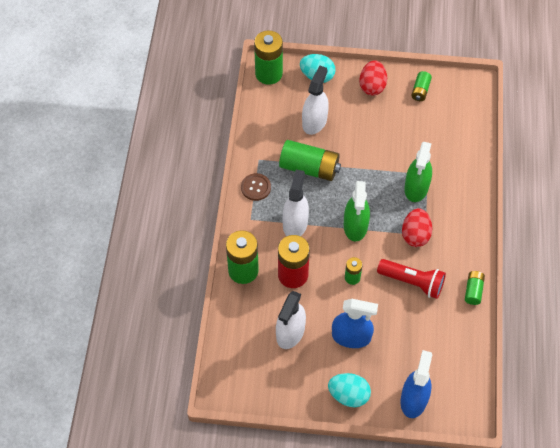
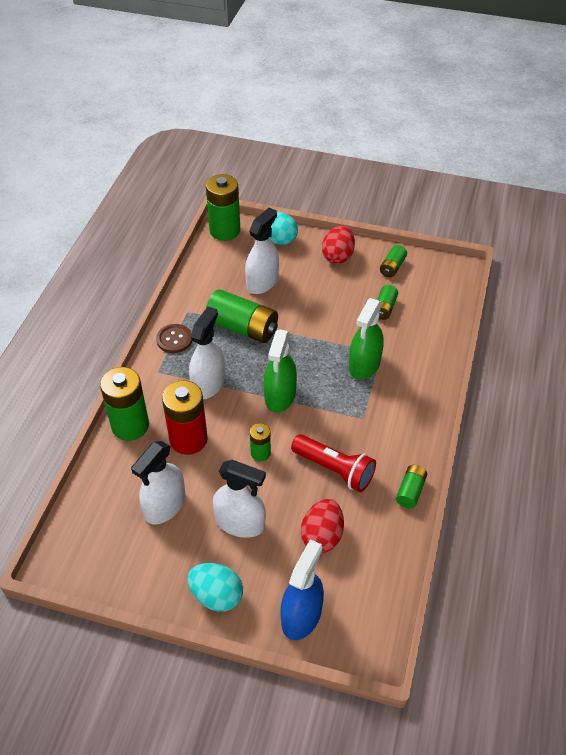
camera: 10 degrees right, 10 degrees down
(351, 336) = (240, 522): blue spray bottle -> white spray bottle
(415, 235) = (351, 416): red egg -> red egg (322, 536)
(422, 132) = (384, 308): none -> green battery

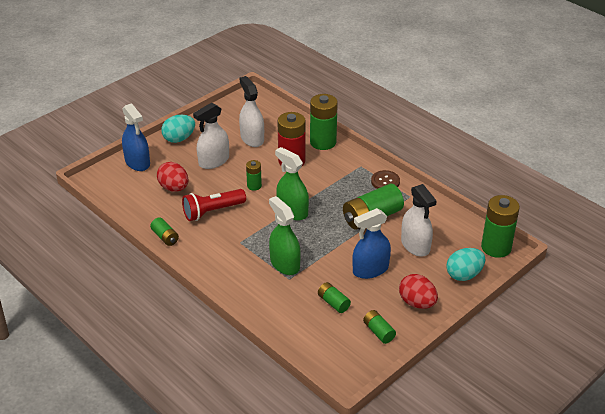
camera: 120 degrees right, 10 degrees down
(208, 383) = (331, 183): white spray bottle -> none
(320, 300) = (370, 269): none -> blue spray bottle

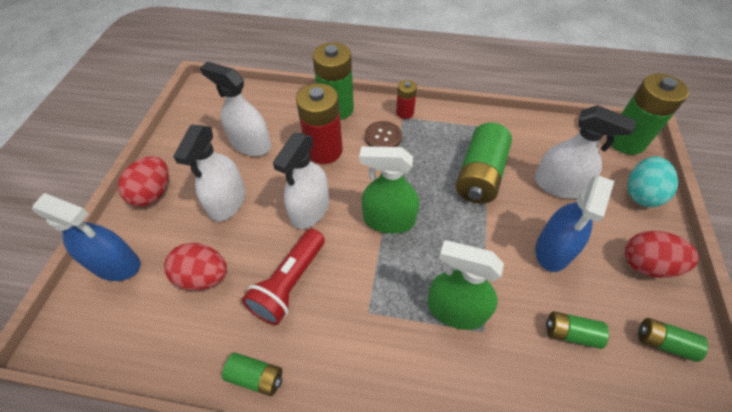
camera: 35 degrees left, 15 degrees up
(179, 139) = (153, 193): turquoise egg -> red egg
(254, 186) = (310, 210): green battery -> white spray bottle
(364, 164) = (405, 112): none -> red battery
(385, 181) = (446, 123): brown button -> brown button (383, 137)

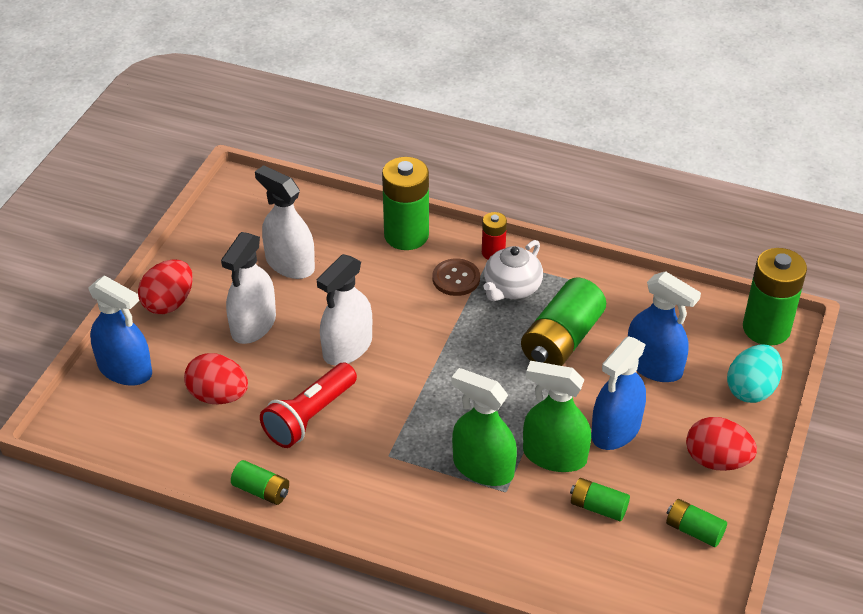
camera: 10 degrees right, 10 degrees down
(324, 150) = (378, 284): red battery -> none
(389, 220) = (436, 372): green spray bottle -> green spray bottle (554, 456)
(427, 138) = (511, 288): none -> white teapot
(558, 185) = (654, 365): white spray bottle -> blue spray bottle

